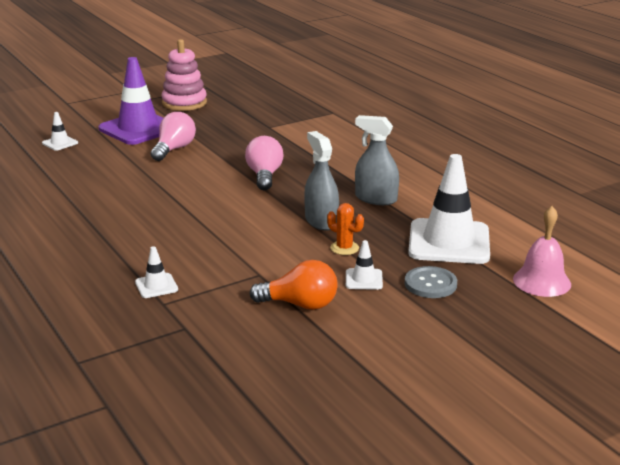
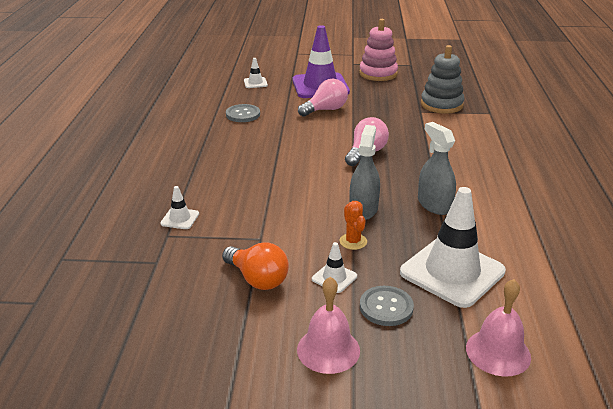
camera: 35 degrees right, 5 degrees up
(89, 176) = (243, 114): none -> grey button
(282, 116) = (441, 105): none -> grey stacking toy
(424, 329) = (328, 350): none -> pink bell

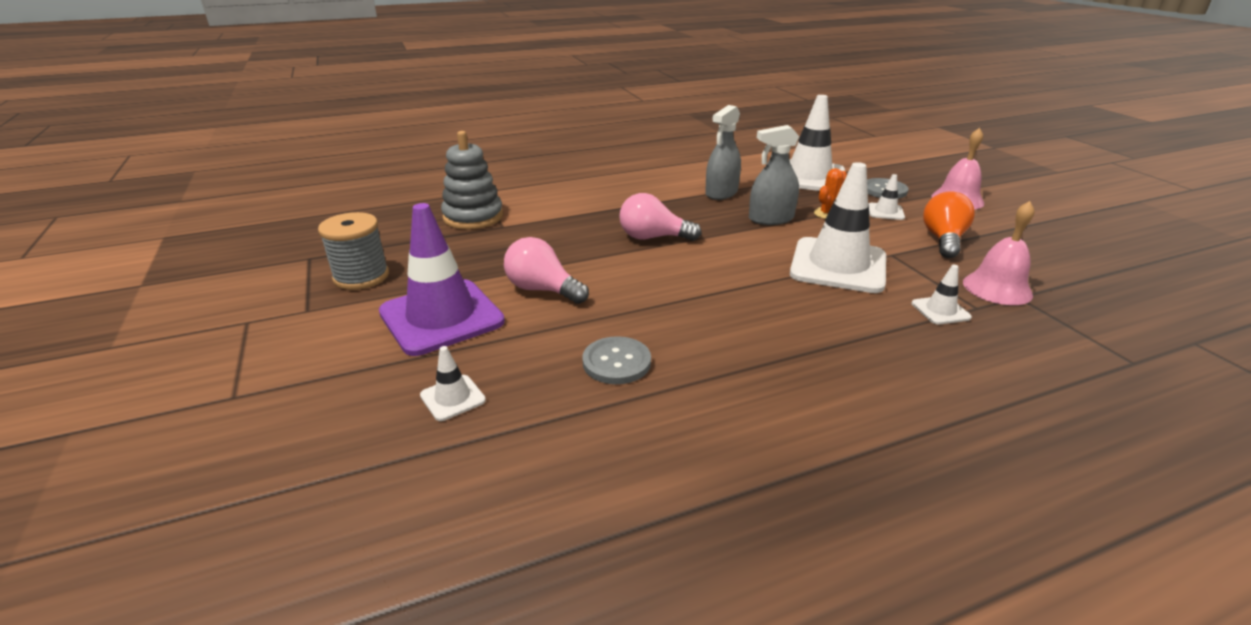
camera: 115 degrees left, 0 degrees up
(266, 207) = (838, 265): none -> white traffic cone
(378, 74) = (361, 277): pink stacking toy -> grey spool
(498, 352) = (867, 159): pink bell -> pink bell (997, 288)

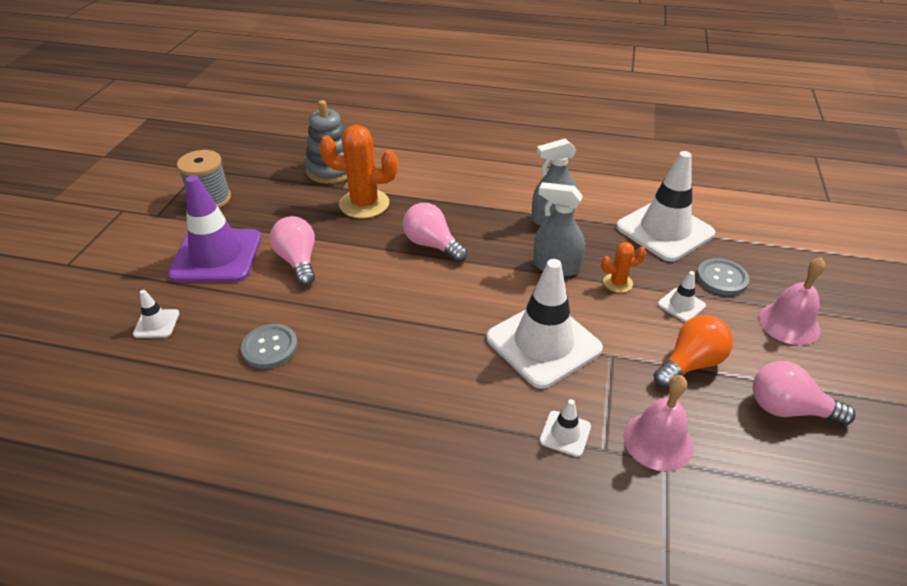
camera: 35 degrees right, 10 degrees up
(545, 230) = (364, 204): none -> orange cactus
(1029, 241) = (788, 409): none -> pink light bulb

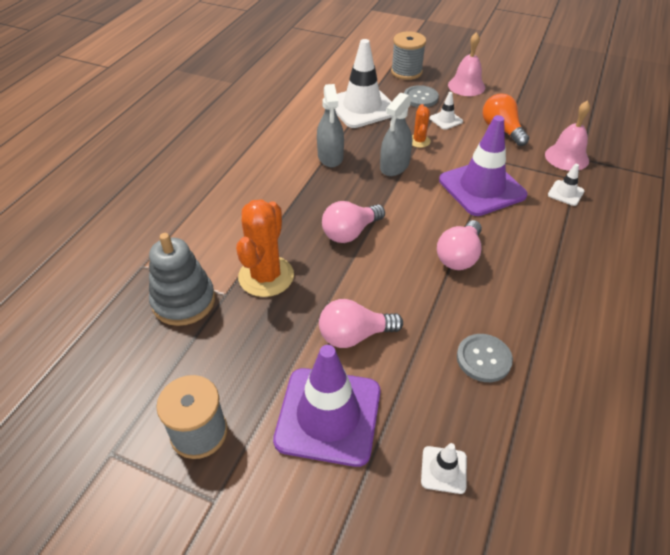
camera: 80 degrees left, 5 degrees up
(543, 343) = (482, 188): white traffic cone -> purple traffic cone
(781, 261) = (406, 72): none -> grey spool
(788, 409) = (537, 106): pink light bulb -> pink light bulb (459, 256)

